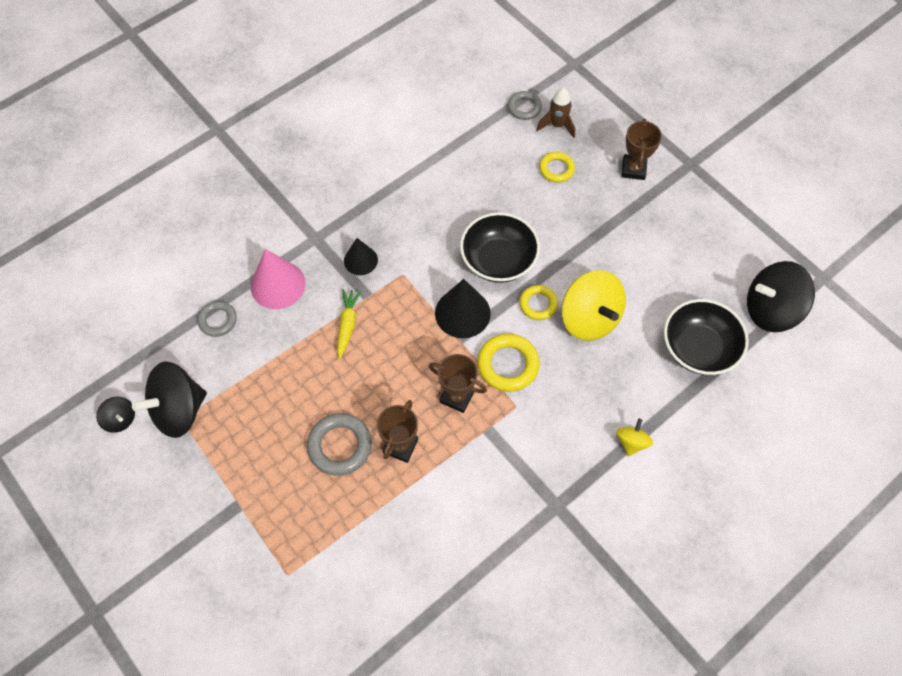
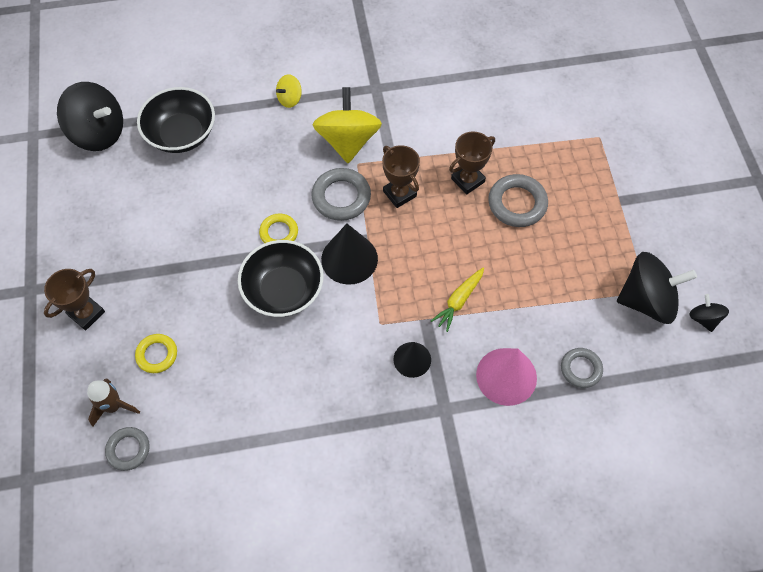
camera: 150 degrees left, 0 degrees up
(508, 365) = (341, 197): yellow ring -> grey ring
(589, 318) = (246, 199): yellow spinning top -> yellow spinning top (348, 141)

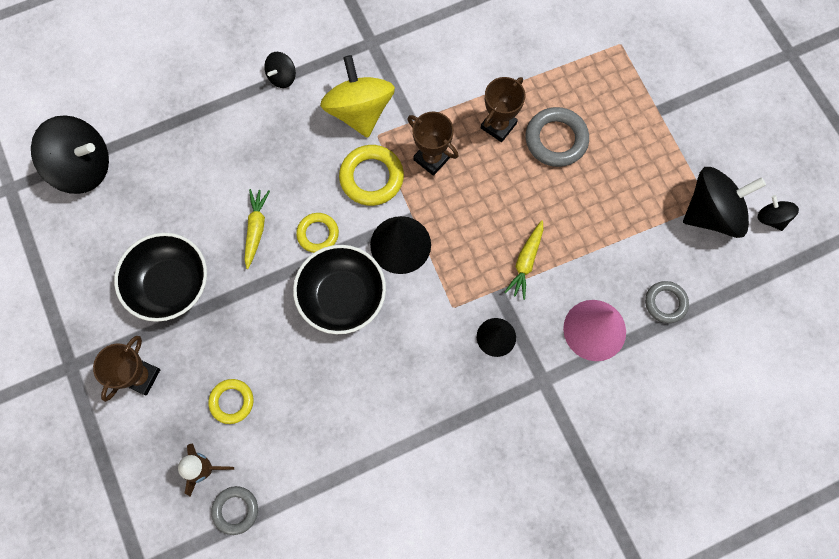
camera: 15 degrees left, 10 degrees up
(182, 134) = (176, 147): black bowl -> black bowl (170, 285)
(227, 216) = (256, 229): none -> yellow carrot
(290, 99) = (282, 77): yellow spinning top -> black spinning top
(341, 197) = (371, 177): grey ring -> yellow ring

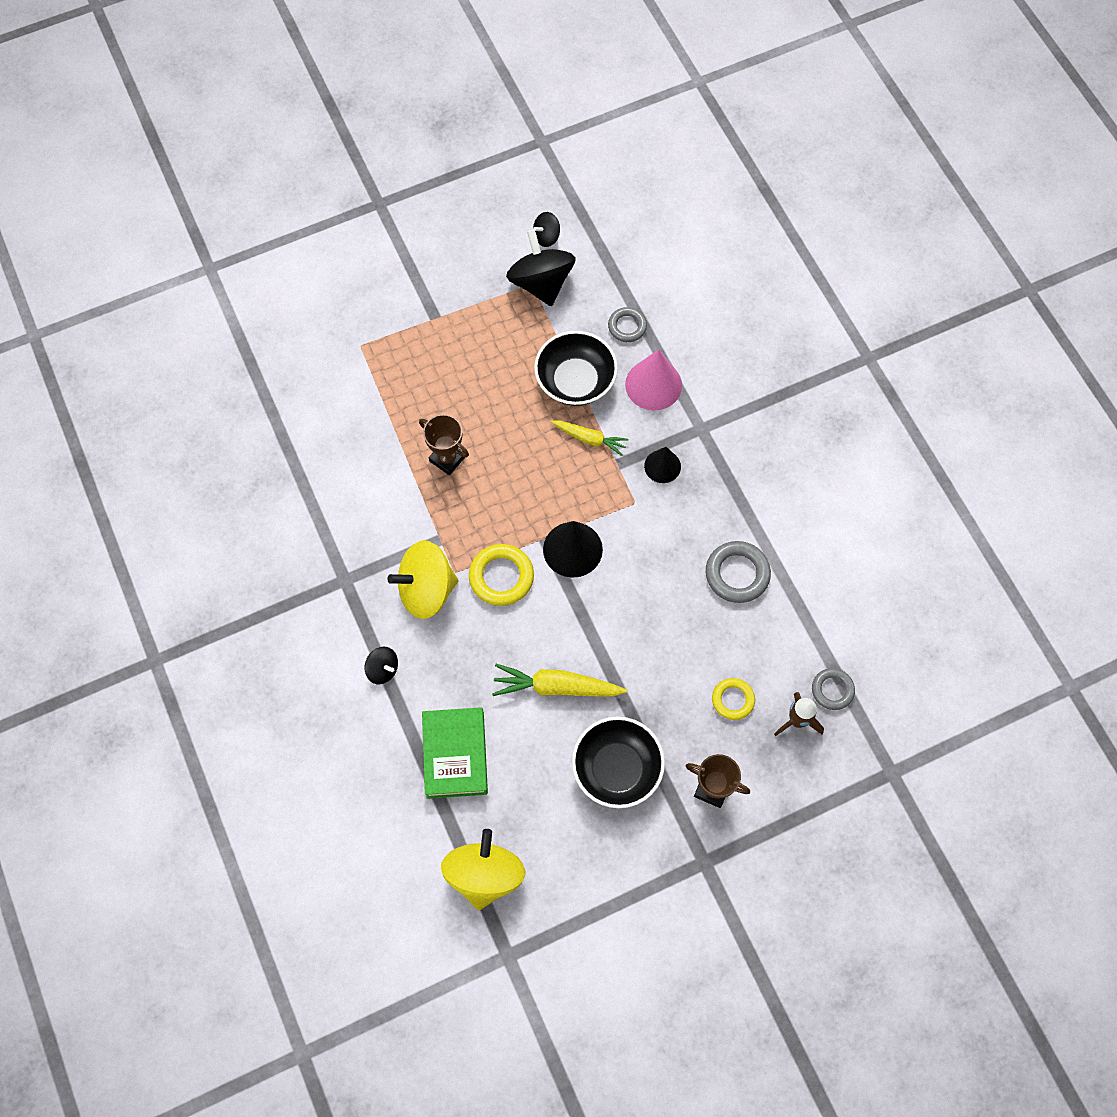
camera: 90 degrees left, 5 degrees down
(83, 167) = (484, 875): black spinning top -> yellow spinning top
(196, 140) = (455, 755): none -> green book
(256, 229) = (556, 687): yellow carrot -> yellow carrot, size x1.56
(318, 234) = (562, 627): yellow ring -> none
(342, 296) = (626, 601): black bowl -> black bowl (575, 381)
(432, 158) = (481, 520): brown trophy -> none
(556, 139) = (464, 408): grey ring -> grey ring (737, 574)

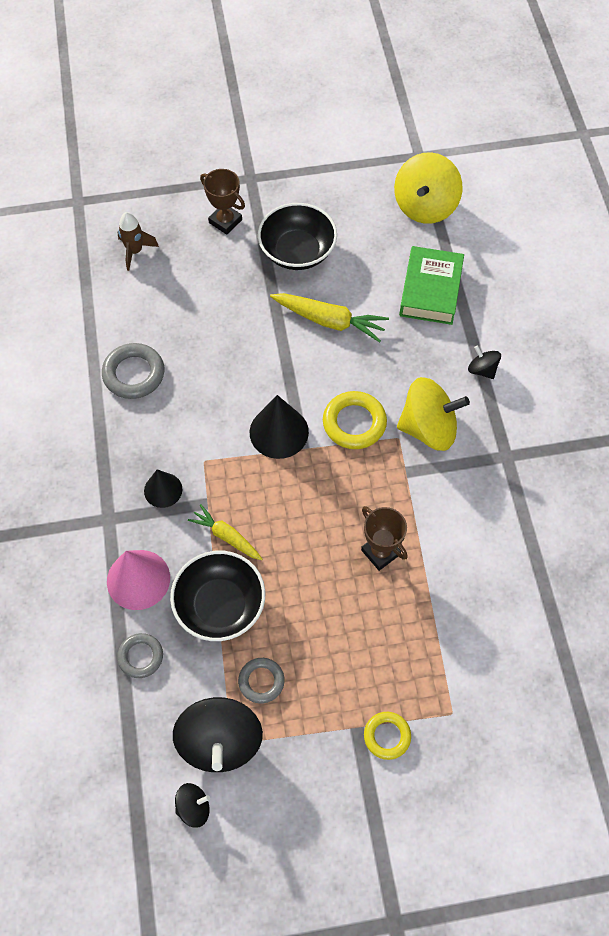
camera: 165 degrees left, 5 degrees down
(733, 700) = (181, 278): yellow ring -> yellow ring (387, 736)
(832, 690) = (95, 266): grey ring -> grey ring (261, 681)

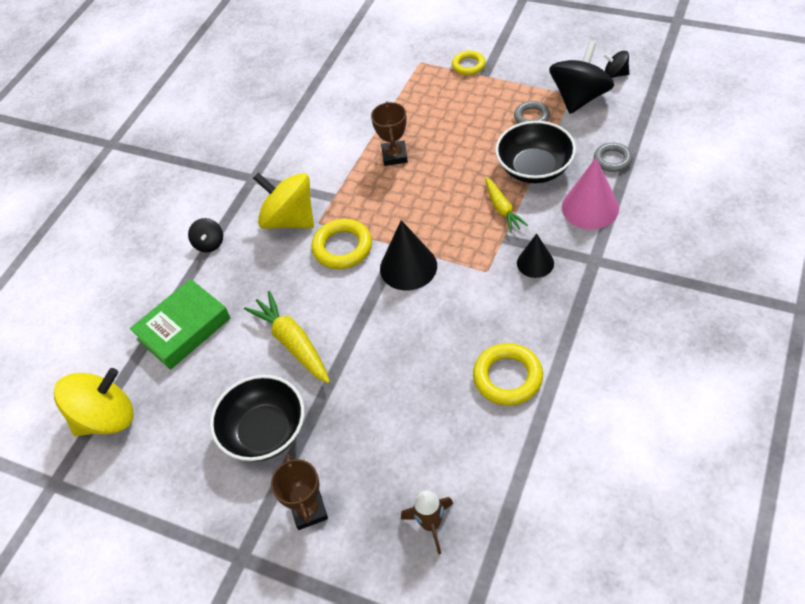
camera: 140 degrees left, 10 degrees down
(134, 374) = (507, 377): grey ring -> yellow ring

